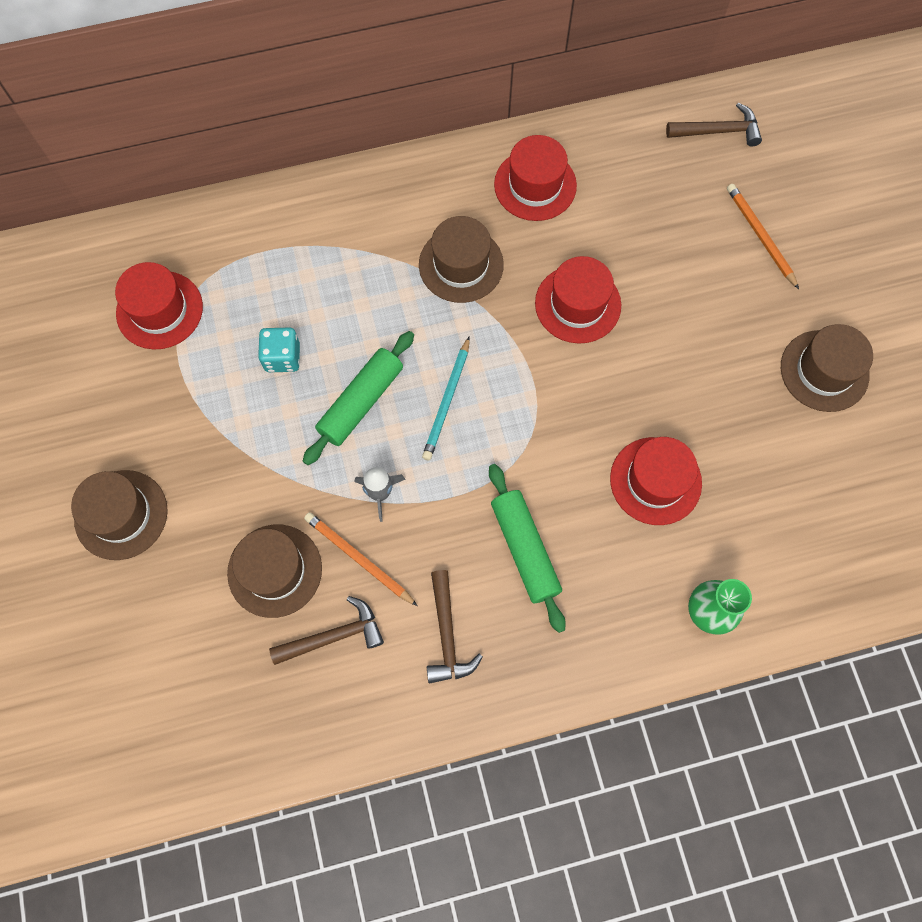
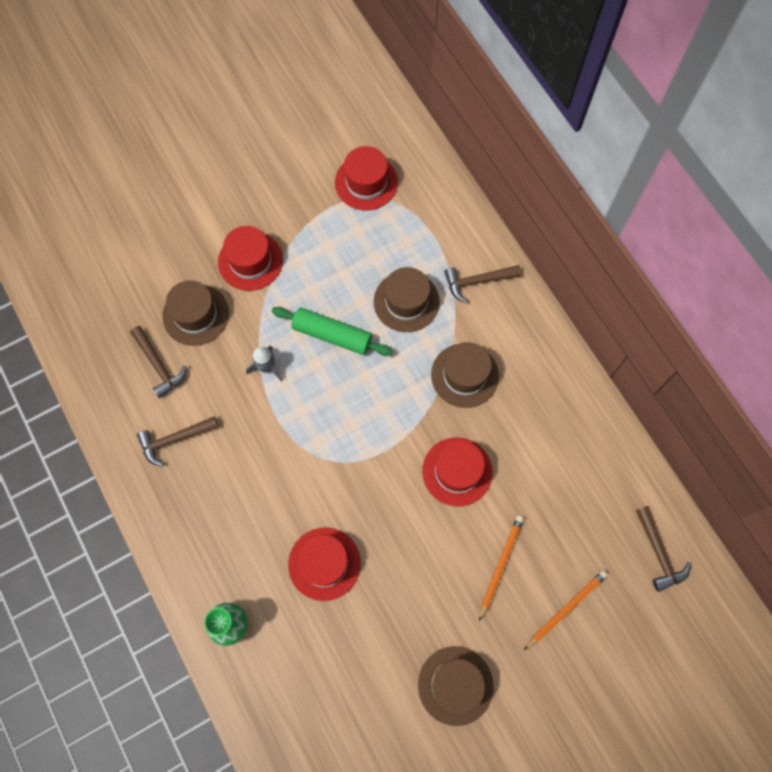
camera: 75 degrees right, 0 degrees up
(121, 514) = (213, 208): brown hat -> brown hat (406, 301)
(282, 357) = (352, 273): turquoise dice -> none
(344, 219) = (477, 282): none -> brown hammer
(358, 558) = (216, 366): orange pencil -> orange pencil (500, 565)
(447, 401) = (349, 394): turquoise pencil -> none
(525, 549) = (248, 478): green rolling pin -> none
(535, 185) = (554, 414): red hat -> red hat (250, 261)

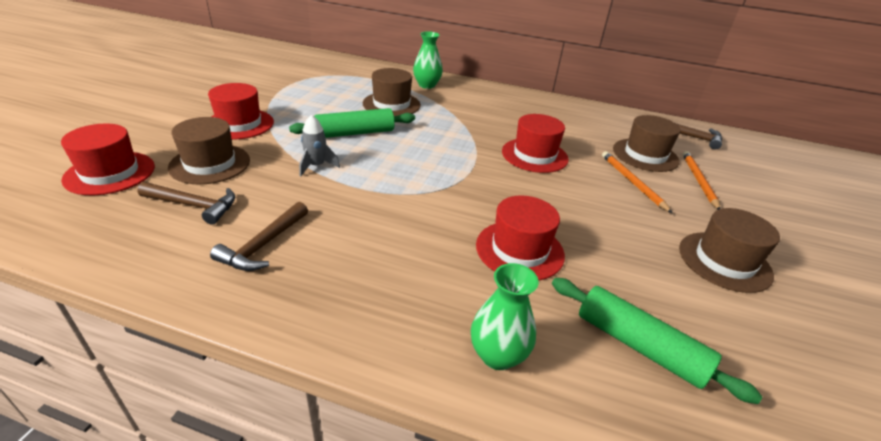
camera: 45 degrees left, 35 degrees down
(311, 684) = (639, 345): none -> green rolling pin
(366, 182) = (300, 74): red hat -> red hat (110, 173)
(464, 375) = (474, 117): brown hat -> brown hat (645, 155)
(477, 282) = (427, 85): brown hammer -> green vase

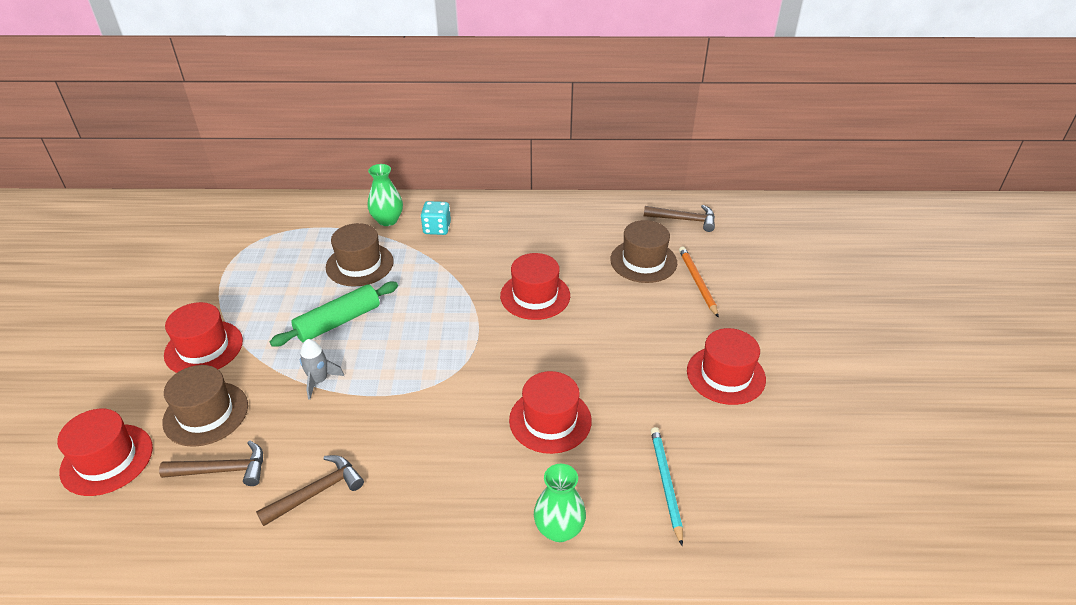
camera: 15 degrees left, 5 degrees up
(263, 245) = (317, 492): brown hammer -> brown hammer turned 135 degrees counterclockwise
(464, 97) = (437, 228): none -> turquoise dice
(632, 182) = (636, 304): orange pencil -> none
(639, 345) = (665, 483): green rolling pin -> turquoise pencil
(724, 261) = (725, 375): brown hat -> red hat

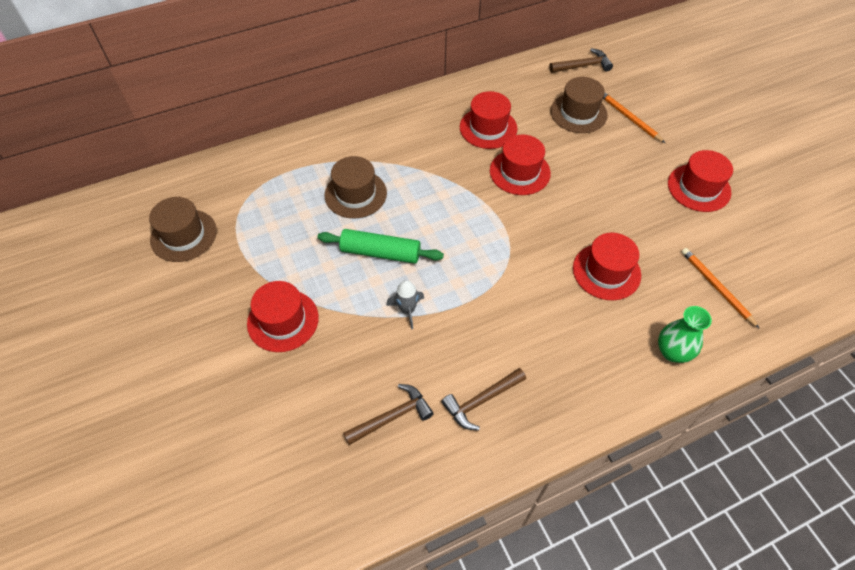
camera: 25 degrees left, 15 degrees up
(107, 459) = (285, 451): red hat -> red hat (488, 128)
(206, 413) = (336, 376): brown hat -> brown hat (183, 235)
(317, 492) = (481, 401): brown hammer -> brown hammer turned 150 degrees counterclockwise
(338, 322) = (380, 253): green rolling pin -> green rolling pin turned 75 degrees clockwise
(387, 220) = (346, 144): green vase -> none
(437, 228) = (394, 138): turquoise dice -> none
(665, 483) = (716, 287): turquoise pencil -> orange pencil

